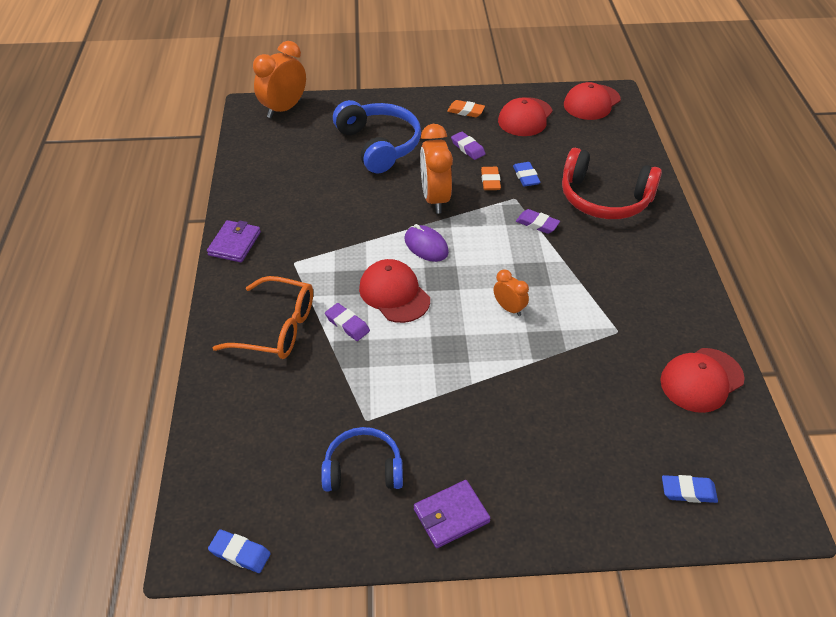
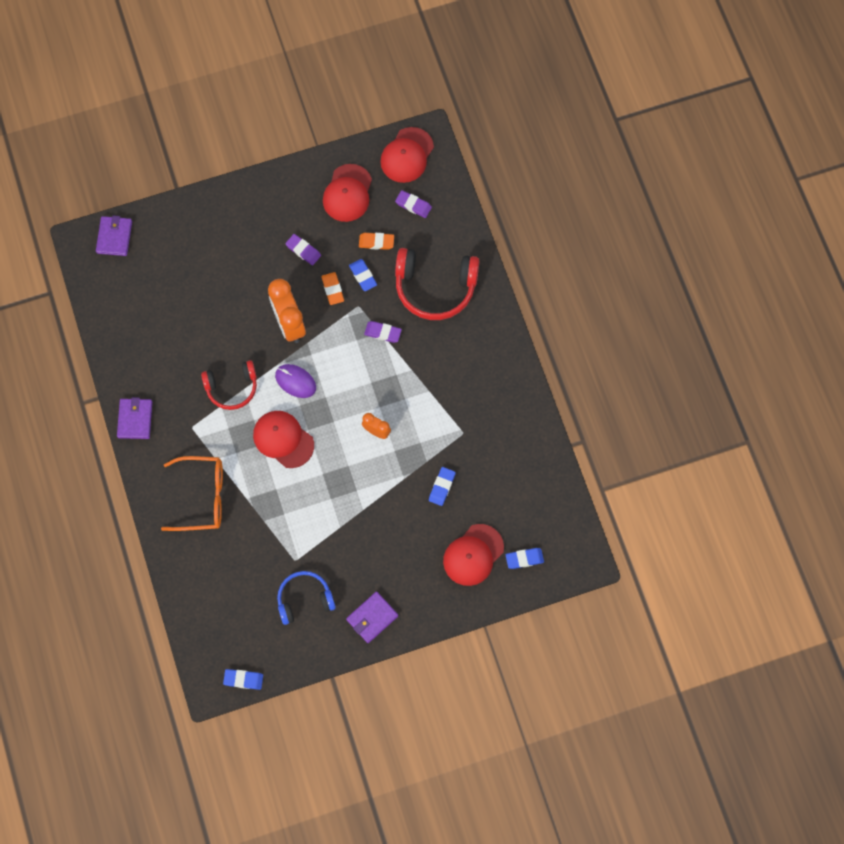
camera: 15 degrees left, 25 degrees up
(284, 109) = (114, 237): orange clock -> purple wallet
(347, 324) = (255, 479): purple eraser -> purple eraser (413, 205)
(353, 237) = (232, 387): none -> red headphones
(379, 145) = (221, 266): blue headphones -> none
(466, 111) = (290, 198): orange eraser -> orange eraser (376, 242)
(581, 381) = (442, 487): none -> blue eraser
(701, 380) = (528, 463): red cap -> red cap (473, 555)

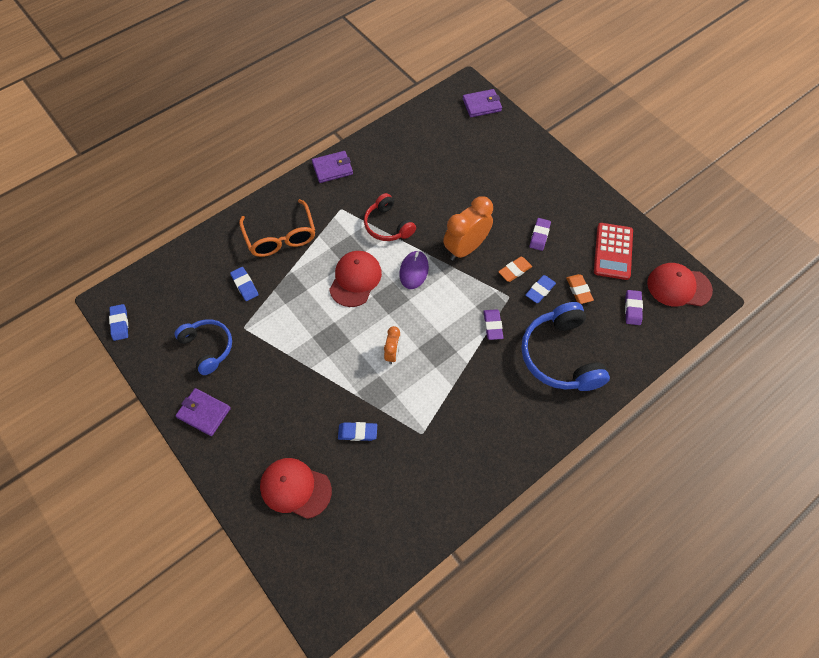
camera: 70 degrees right, 10 degrees down
(347, 193) = (613, 251): red cap -> red calculator
(435, 287) = (560, 356): red headphones -> blue headphones
(524, 559) = (306, 544): blue eraser -> blue eraser (245, 285)

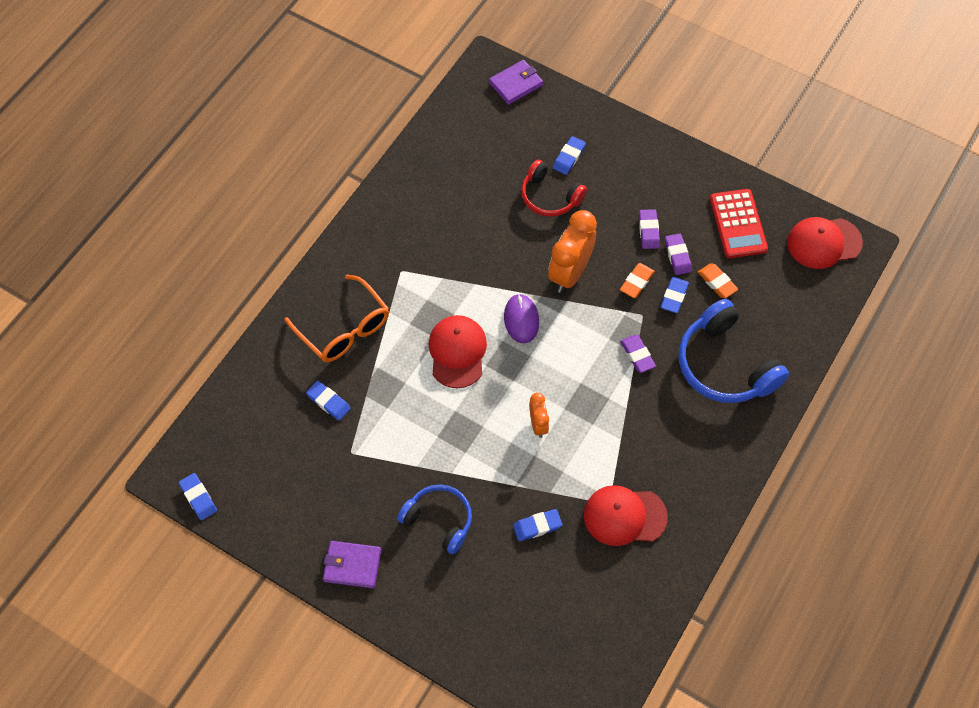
camera: 20 degrees left, 0 degrees up
(208, 347) = (320, 490): blue headphones -> blue headphones (439, 520)
(295, 488) = (495, 610): red cap -> red cap (624, 516)
(332, 168) = (368, 222): purple wallet -> none
(388, 225) = (467, 274): red headphones -> red headphones (550, 196)
(500, 166) = (569, 157): none -> blue eraser
(632, 309) = (783, 285): purple eraser -> purple eraser (677, 256)

